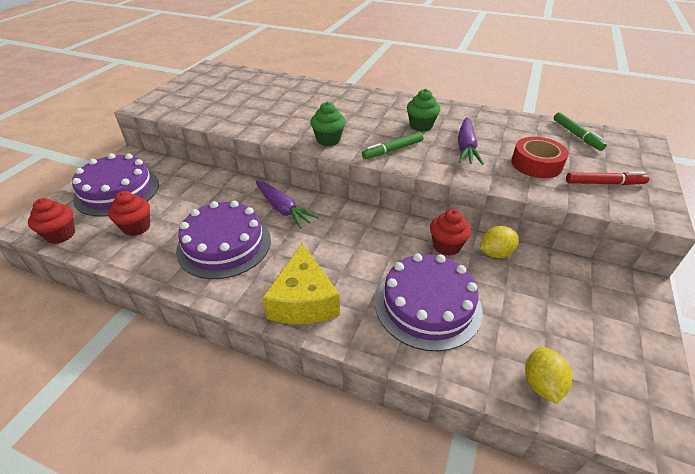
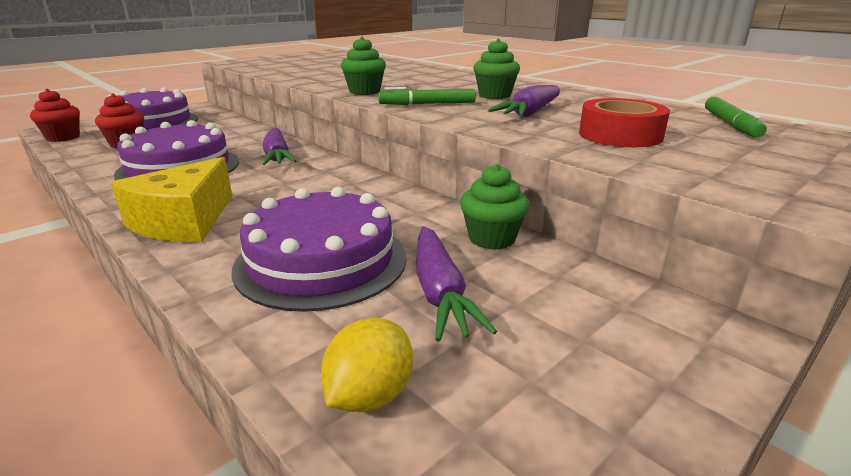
camera: 25 degrees right, 15 degrees down
(446, 246) = (427, 218): red cupcake -> none
(495, 253) = (492, 238): yellow lemon -> green cupcake
(509, 306) = (440, 292): none -> purple carrot
(604, 183) = (721, 163): red marker -> none

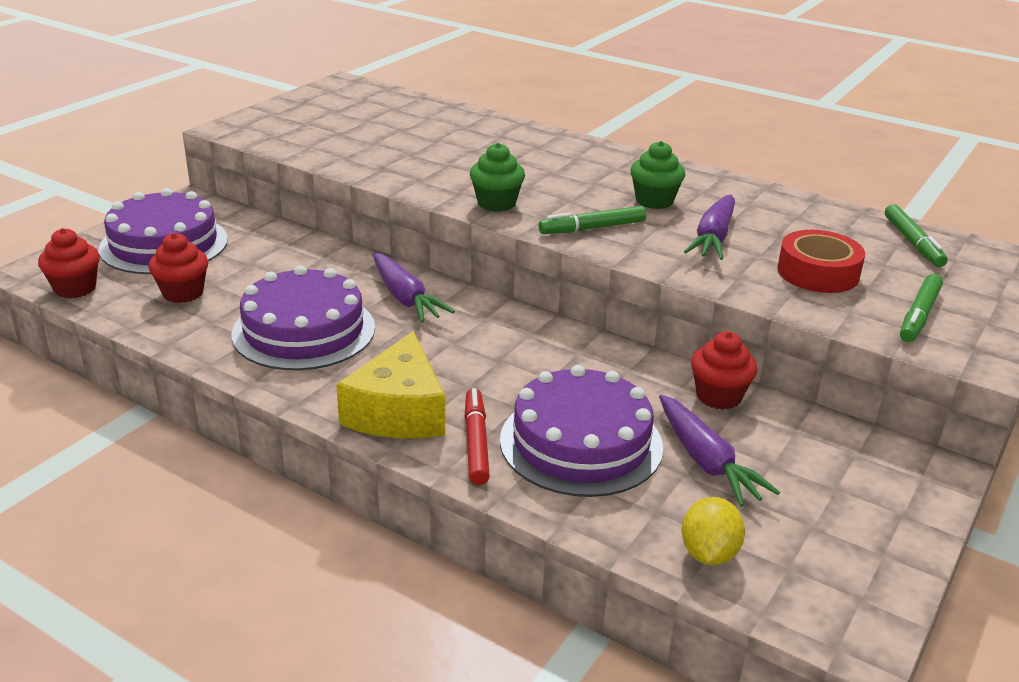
camera: 15 degrees left, 5 degrees up
(222, 250) = (476, 442): none -> red marker
(492, 238) = (718, 396): green cupcake -> red cupcake
(724, 167) = (919, 315): none -> green marker

